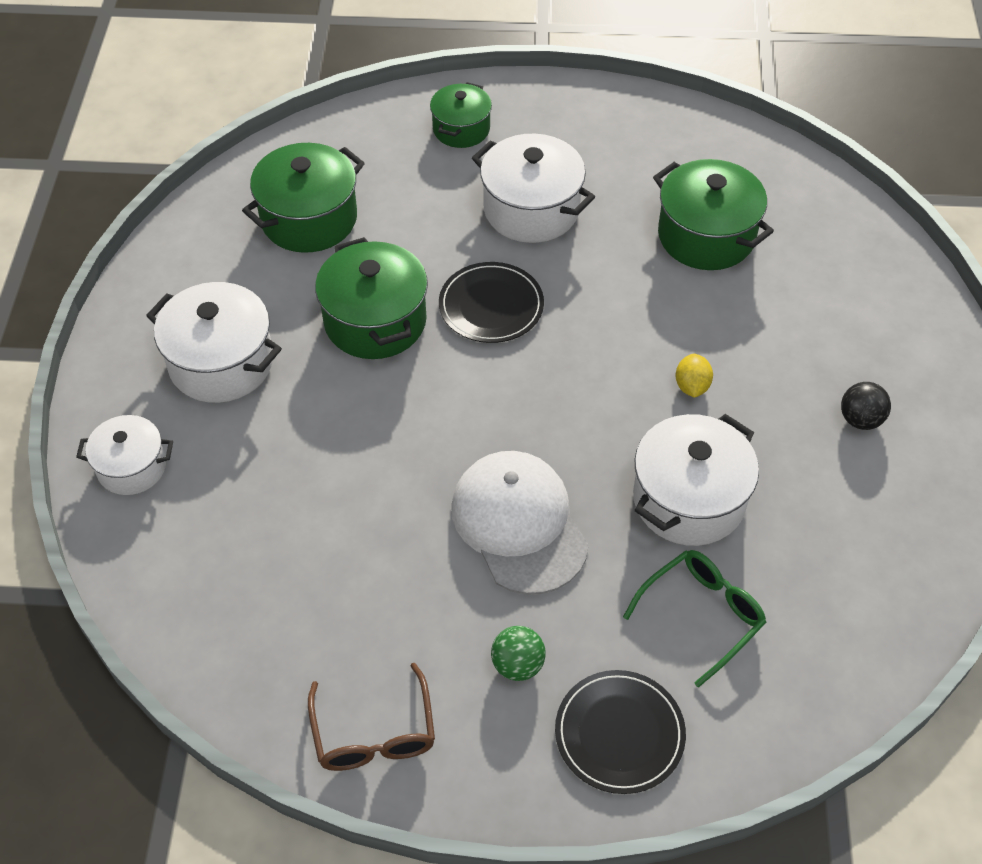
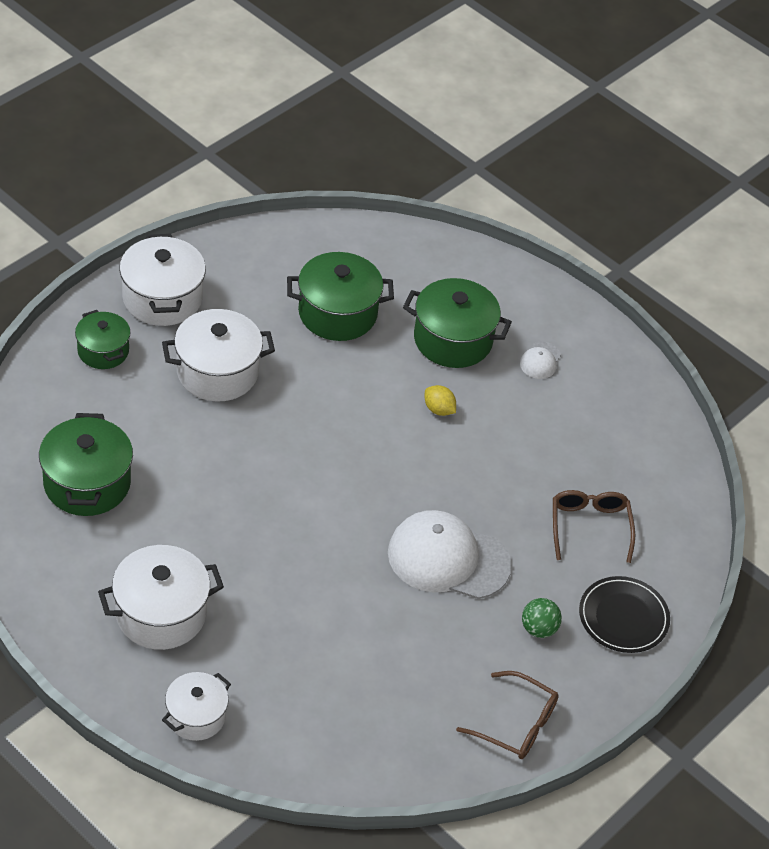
camera: 55 degrees left, 5 degrees down
(375, 321) = (218, 513): green pot -> green pot (453, 340)
(491, 306) = (273, 450): black plate -> none
(689, 499) = (512, 473): white pot -> white pot (162, 298)
(702, 615) = (589, 527): green glasses -> brown glasses
(860, 419) = (540, 360): black ball -> white cap

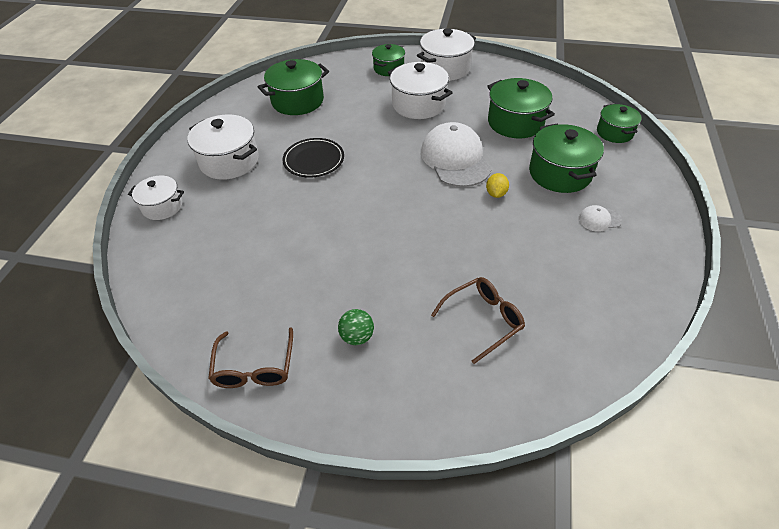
camera: 65 degrees right, 0 degrees up
(430, 251) = (614, 132): none -> green pot
(448, 559) = (376, 256): white cap -> white cap (455, 159)
(623, 617) = (415, 387): black plate -> black plate (314, 160)

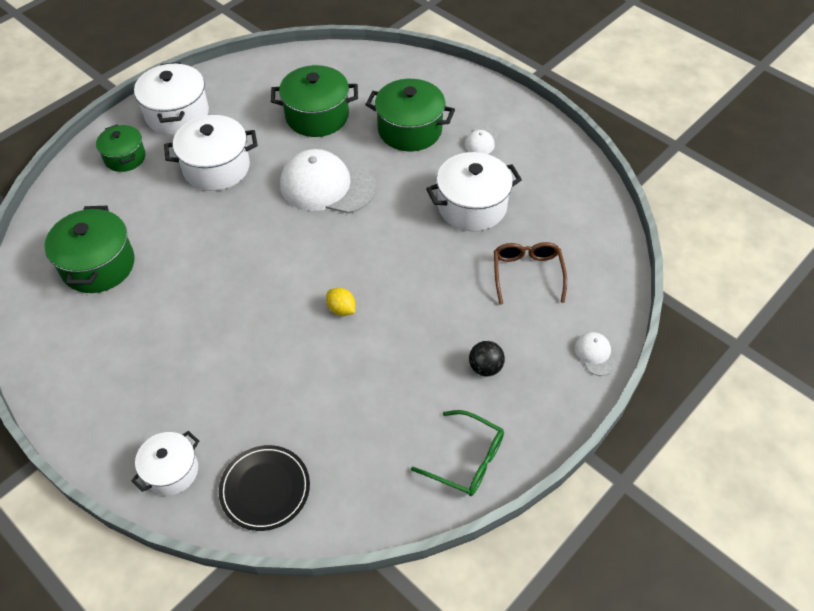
camera: 60 degrees left, 5 degrees up
(229, 161) = (149, 375): white pot -> white pot (472, 206)
(254, 367) = (466, 460): brown glasses -> green glasses
(314, 160) = (222, 296): black plate -> black plate (265, 489)
(357, 336) = (485, 367): green ball -> black ball
(434, 419) = (595, 354): none -> white cap
(496, 194) = (397, 185): yellow lemon -> yellow lemon (341, 309)
(614, 132) = (392, 65): green pot -> none

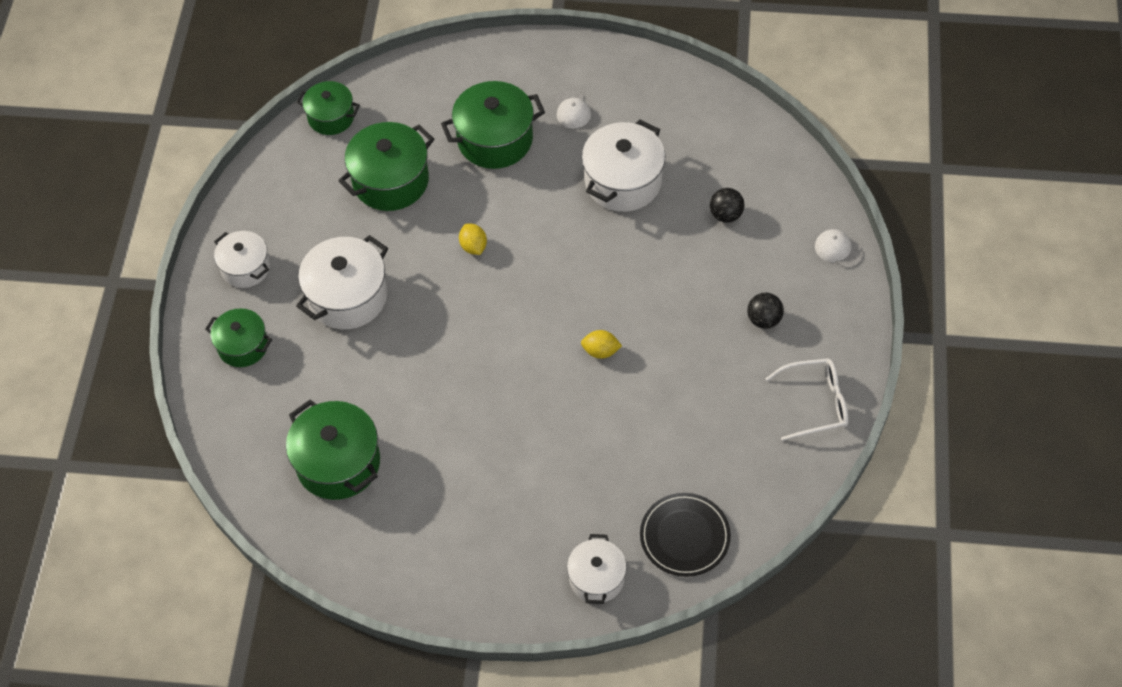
camera: 35 degrees left, 5 degrees up
(177, 114) = (245, 268): white pot -> white pot, size x0.63
(320, 60) = (331, 117): none -> green pot
(327, 186) = (473, 246): white cap -> yellow lemon
(466, 460) = (815, 403): green glasses -> white glasses
(527, 274) = (726, 215): brown glasses -> black ball

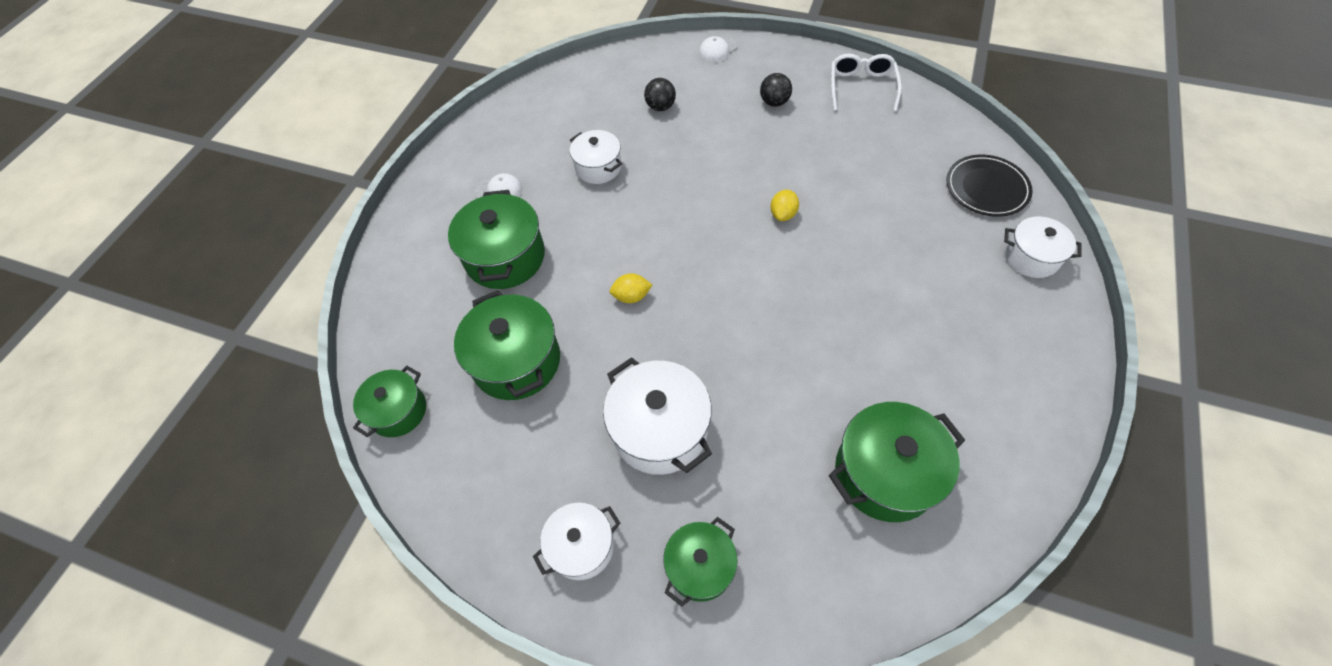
camera: 75 degrees left, 0 degrees up
(623, 181) = (598, 167): white pot -> white pot, size x0.63

